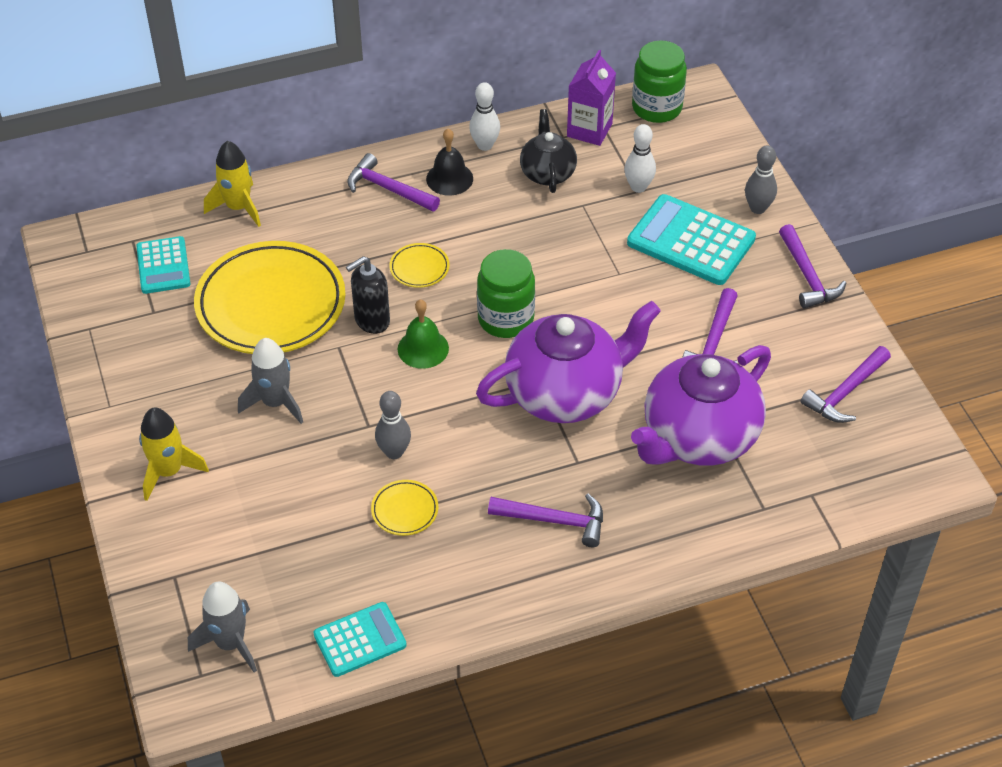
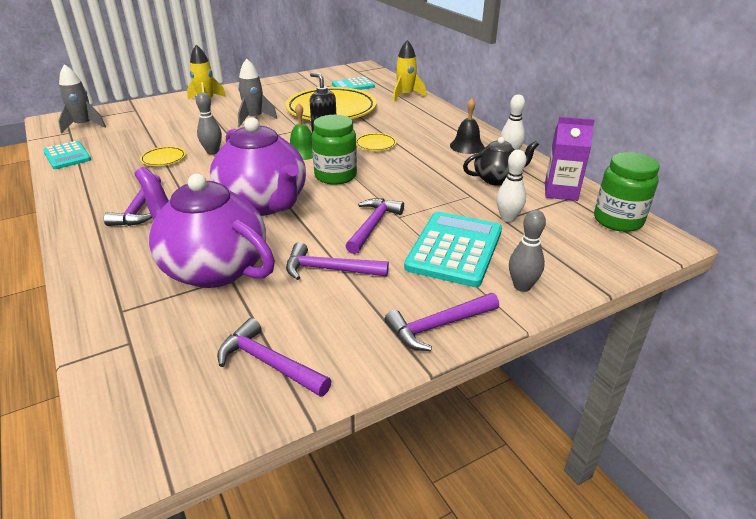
camera: 80 degrees right, 15 degrees down
(388, 189) = (444, 129): purple hammer -> purple hammer (373, 225)

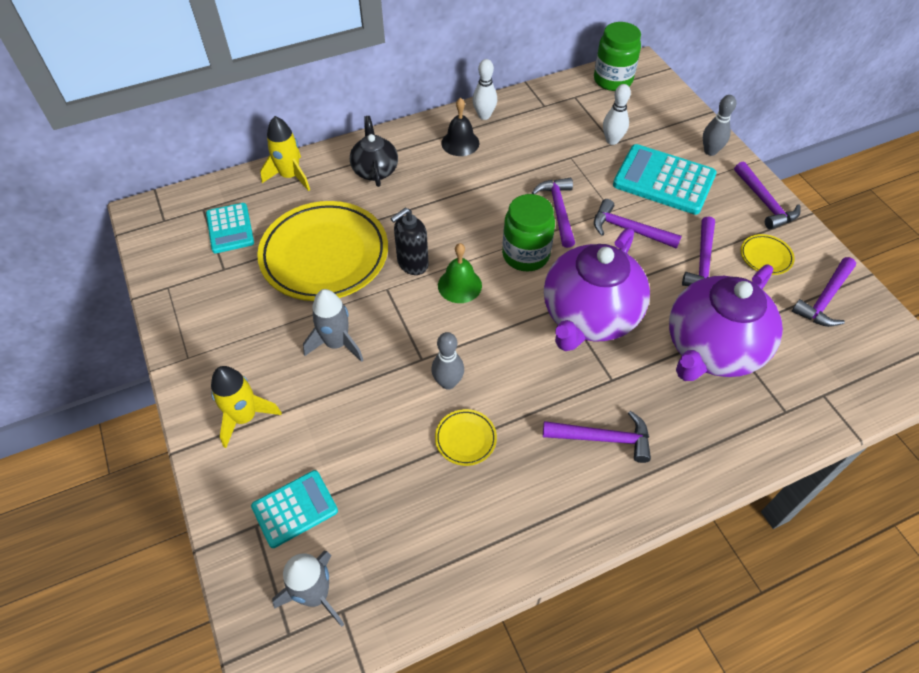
camera: 85 degrees left, 20 degrees up
(67, 156) = (441, 580): turquoise calculator -> turquoise calculator (295, 509)
(264, 204) = (589, 316): purple teapot -> purple teapot turned 150 degrees clockwise
(375, 144) = (446, 216): yellow plate -> yellow plate (765, 257)
(393, 189) = (558, 210): none -> purple hammer
(497, 179) = (537, 134): black teapot -> black teapot (375, 170)
(560, 192) = (564, 99): purple carton -> none

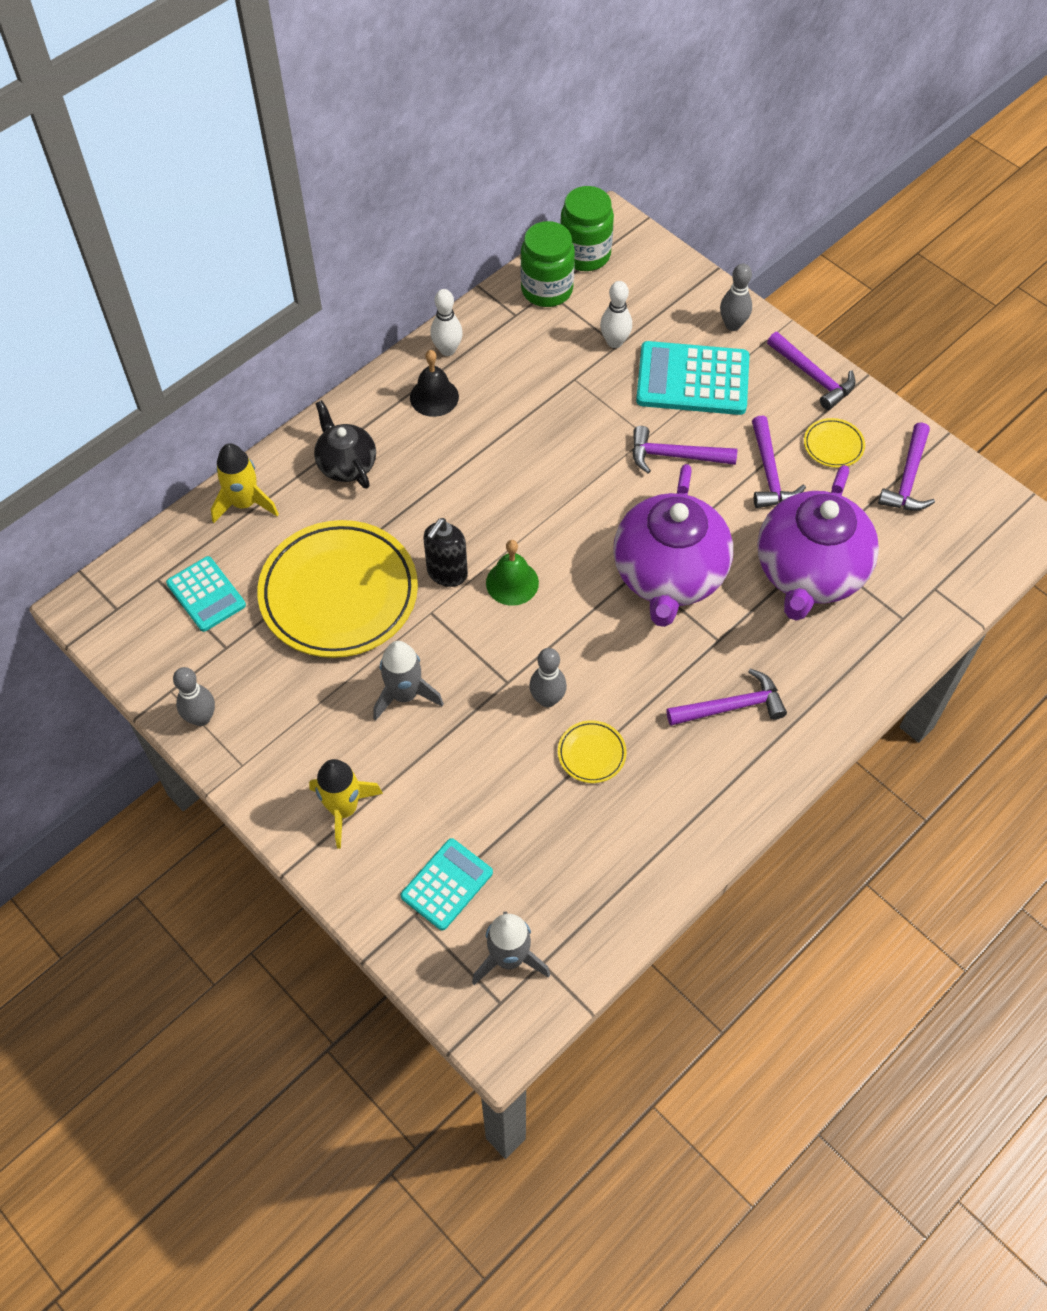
camera: 20 degrees left, 5 degrees up
(178, 313) = (201, 718): none -> grey bowling pin
(525, 255) = (571, 522): green jar -> green jar (547, 290)
(558, 210) = (586, 454): purple hammer -> none

